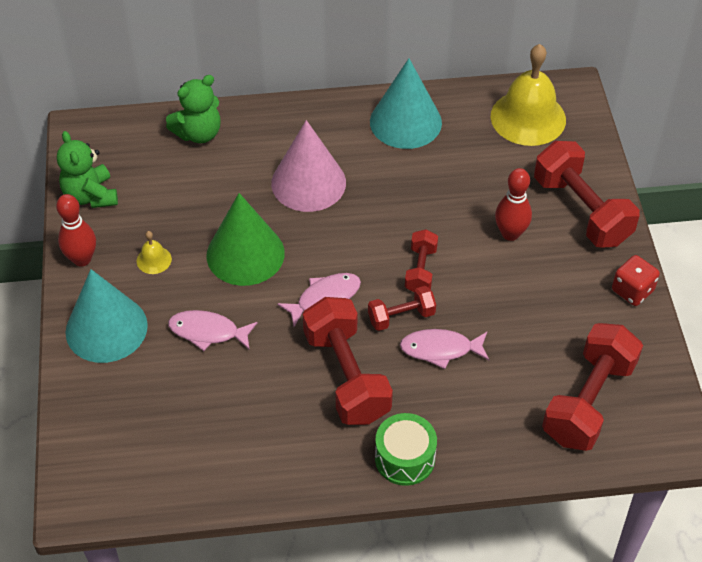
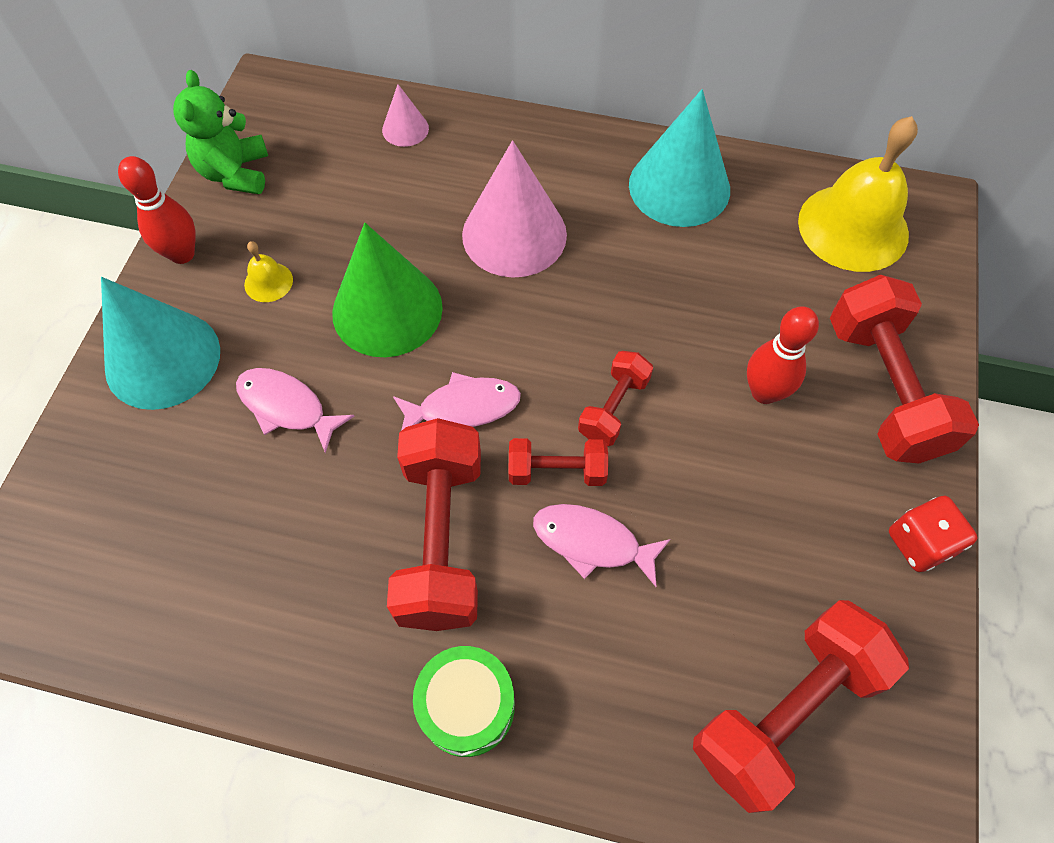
camera: 20 degrees right, 10 degrees up
(198, 133) = (405, 129): green teddy bear -> pink cone

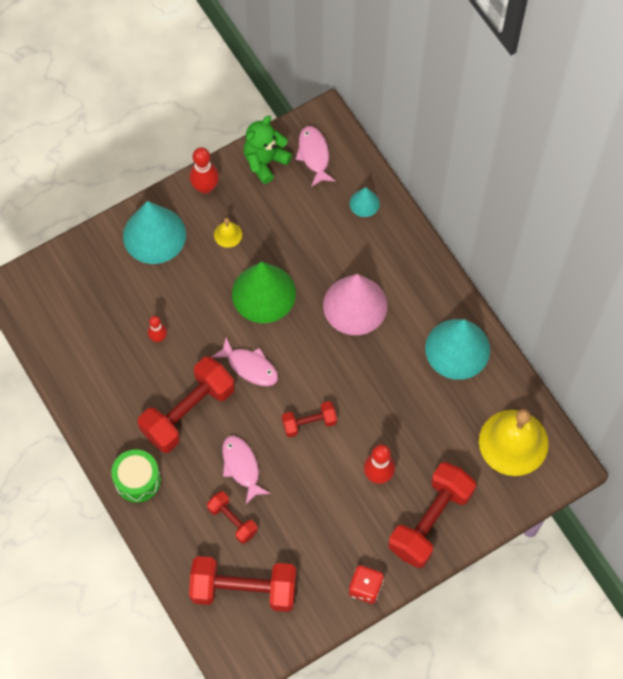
camera: 45 degrees right, 5 degrees up
(286, 407) = (182, 302): pink fish -> pink fish (314, 155)
(297, 479) = (158, 338): none -> red bowling pin
(405, 129) = (364, 203): pink cone -> turquoise cone
(557, 471) = (258, 427): red dumbbell -> red dumbbell (232, 520)

